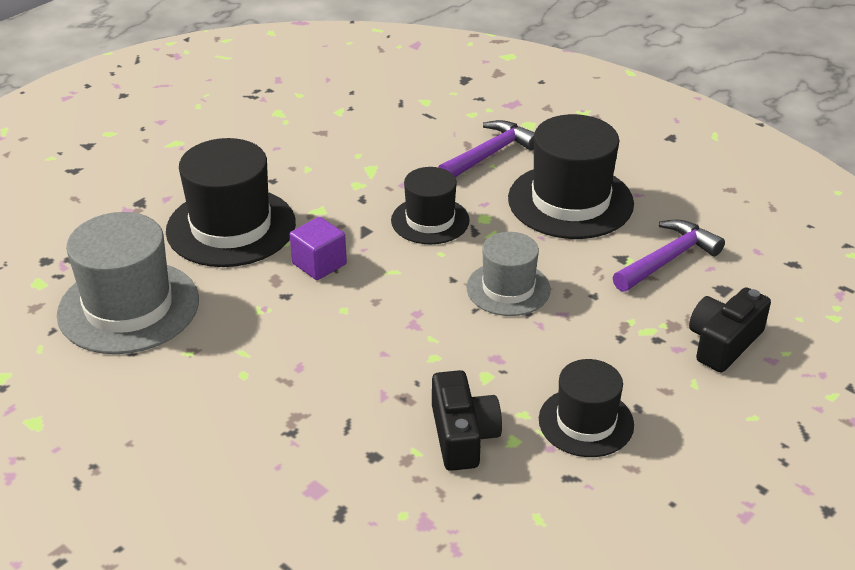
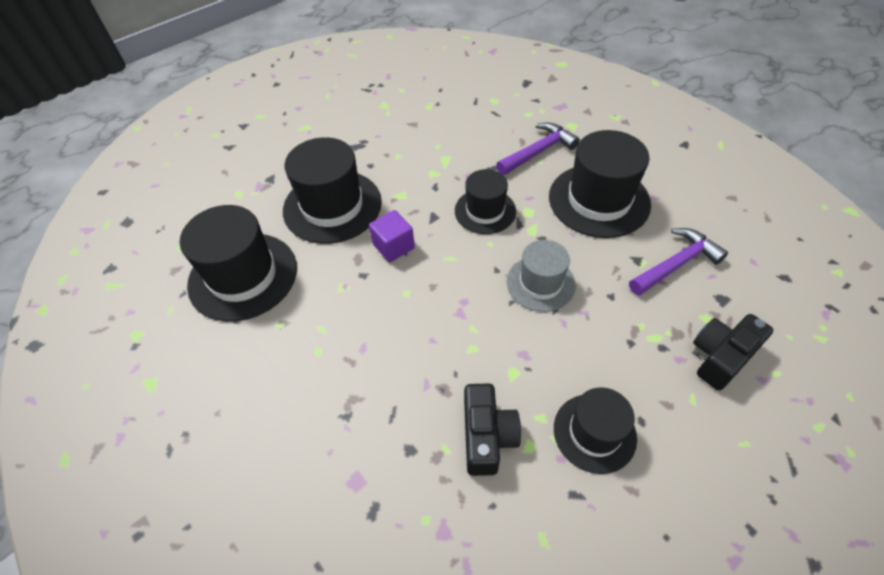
camera: 10 degrees right, 15 degrees up
(128, 307) = (243, 276): grey hat -> black hat

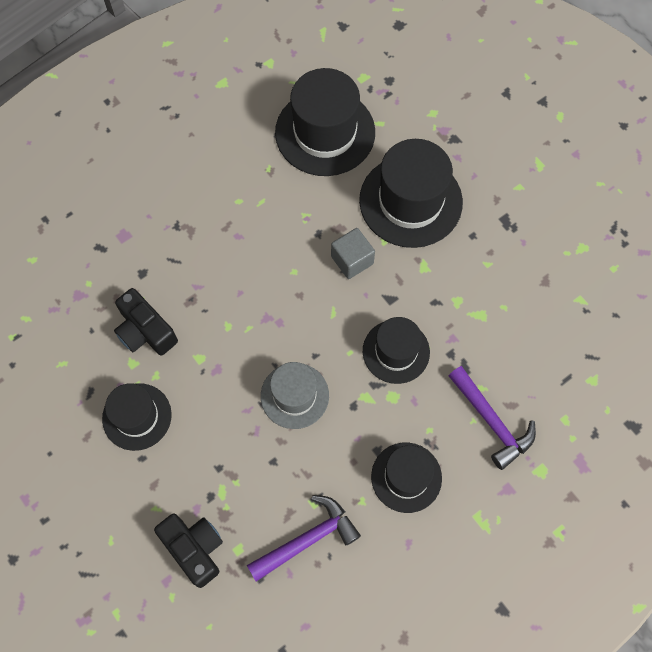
camera: 90 degrees right, 15 degrees up
(393, 246) = (352, 260): purple cube -> grey cube
(487, 436) = (145, 331): black camera -> black camera turned 45 degrees clockwise
(599, 200) = (406, 477): black hat -> black hat, size x0.61
(676, 264) = (308, 539): purple hammer -> purple hammer turned 90 degrees counterclockwise

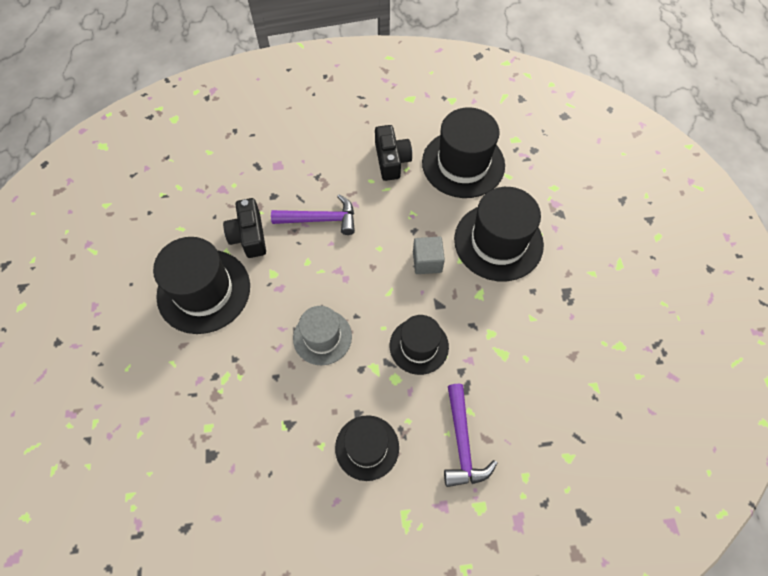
camera: 30 degrees right, 5 degrees down
(137, 416) = (204, 291): black hat -> black hat, size x1.63
(194, 548) = (178, 408): black camera -> black camera (391, 160)
(308, 539) = (262, 451): purple hammer -> purple hammer (321, 219)

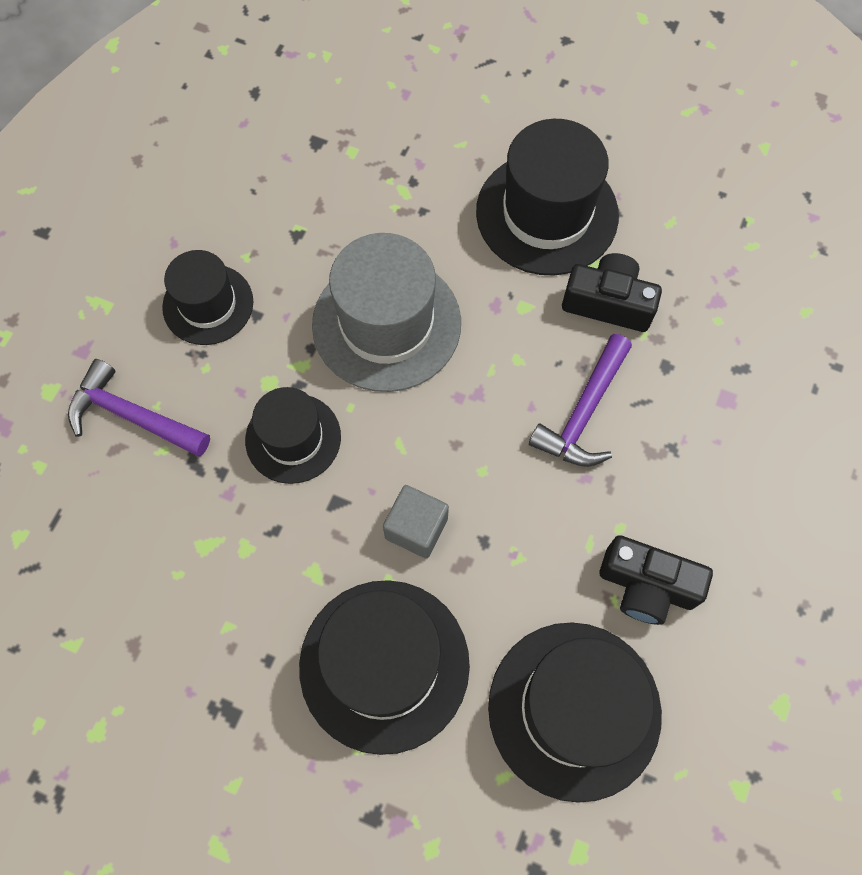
camera: 120 degrees right, 5 degrees up
(322, 337) = (386, 324): grey hat -> grey hat, size x1.63

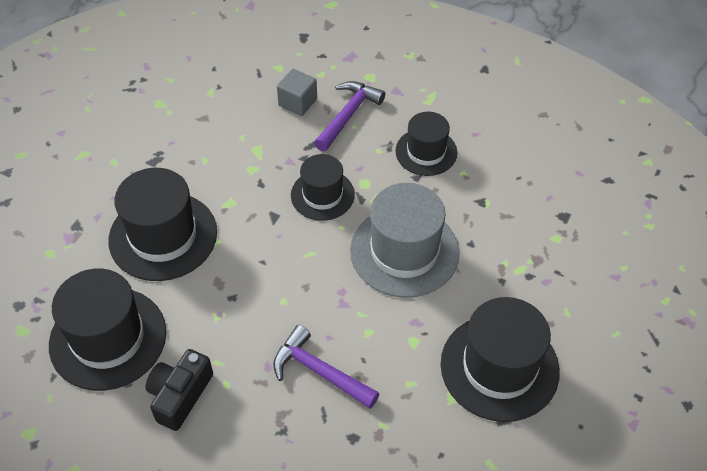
camera: 95 degrees right, 15 degrees down
(416, 528) = (248, 259): grey cube -> grey cube (298, 102)
(608, 303) = (413, 402): black camera -> none

